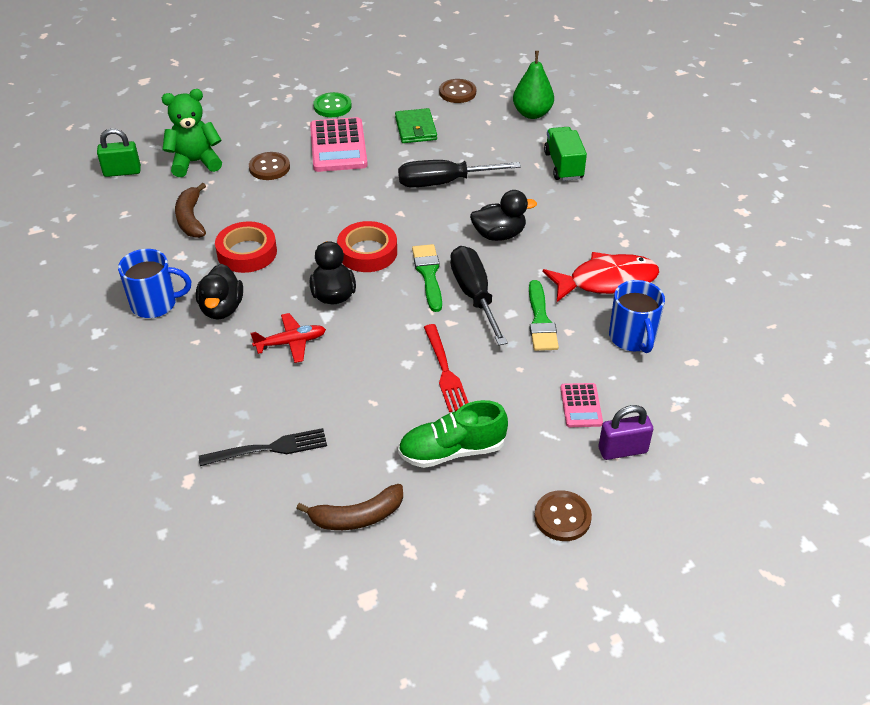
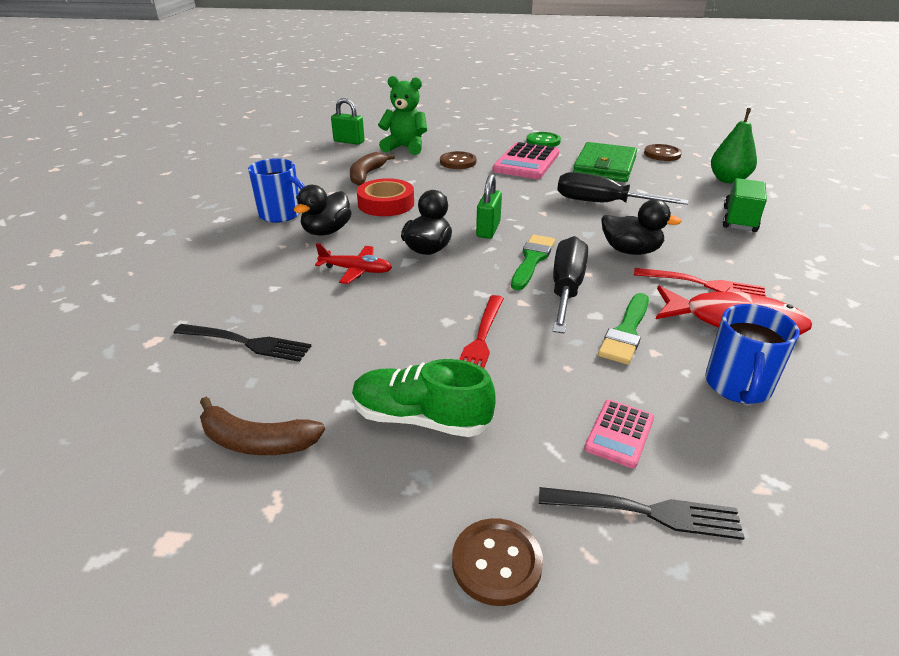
camera: 30 degrees right, 10 degrees down
(367, 252) = (488, 230): red tape -> green padlock
(416, 129) = (604, 166): green wallet -> green wallet, size x1.55
(570, 252) = (703, 284): none -> red fork
(622, 450) = (646, 512): purple padlock -> black fork

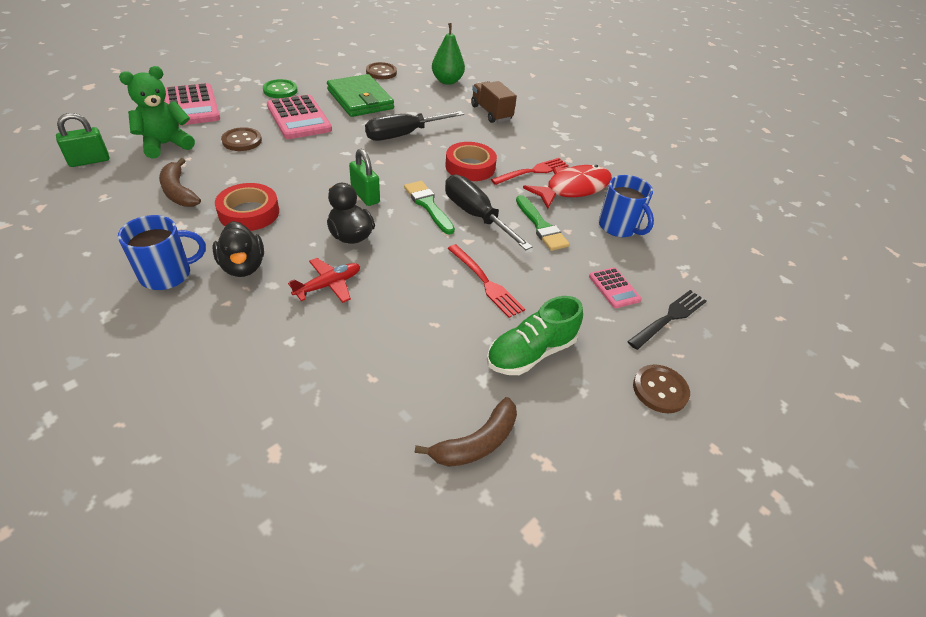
camera: 55 degrees left, 10 degrees up
(246, 343) = (351, 394): black fork -> none
(460, 132) = (191, 106): none -> pink calculator
(630, 251) = (470, 167): black duck -> red tape
(739, 219) = (491, 113): green truck -> brown truck

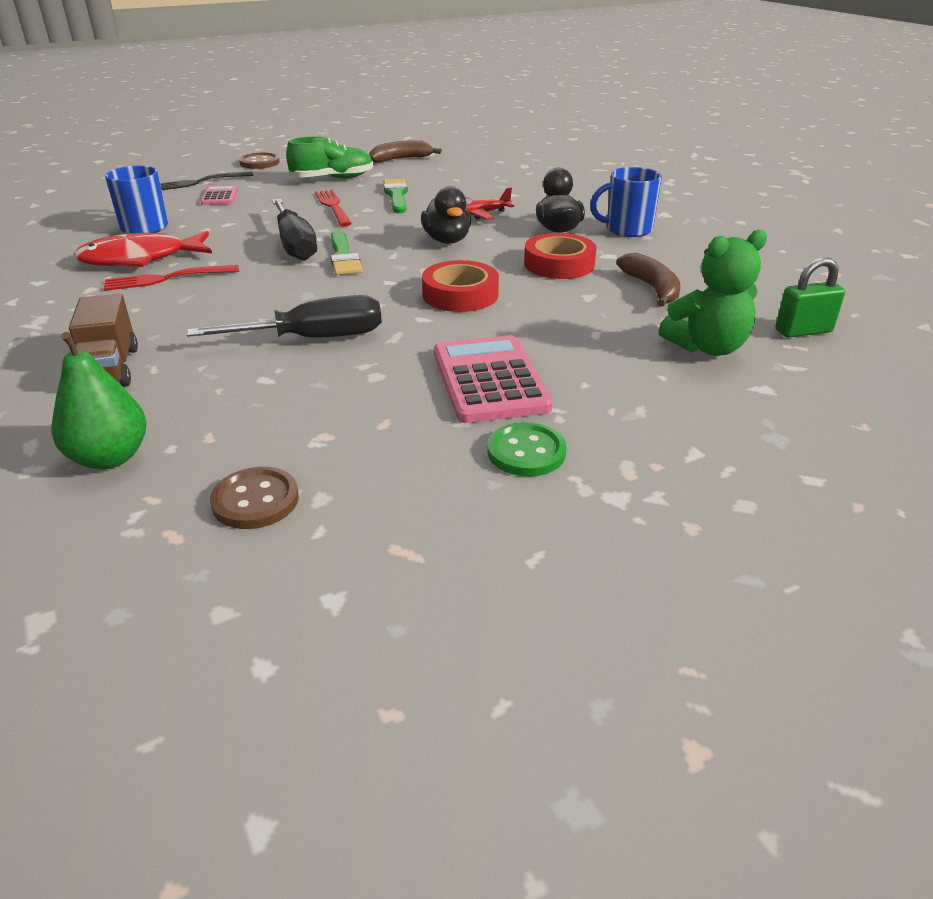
camera: 160 degrees left, 10 degrees down
(191, 106) = (706, 420): pink calculator -> none
(242, 141) = (587, 345): brown button -> none
(360, 99) = (353, 416): green wallet -> none
(365, 196) = (416, 269): green padlock -> none
(470, 167) = (249, 289): red tape -> red tape (460, 295)
(541, 226) = (231, 233): green brush -> green brush (396, 195)

